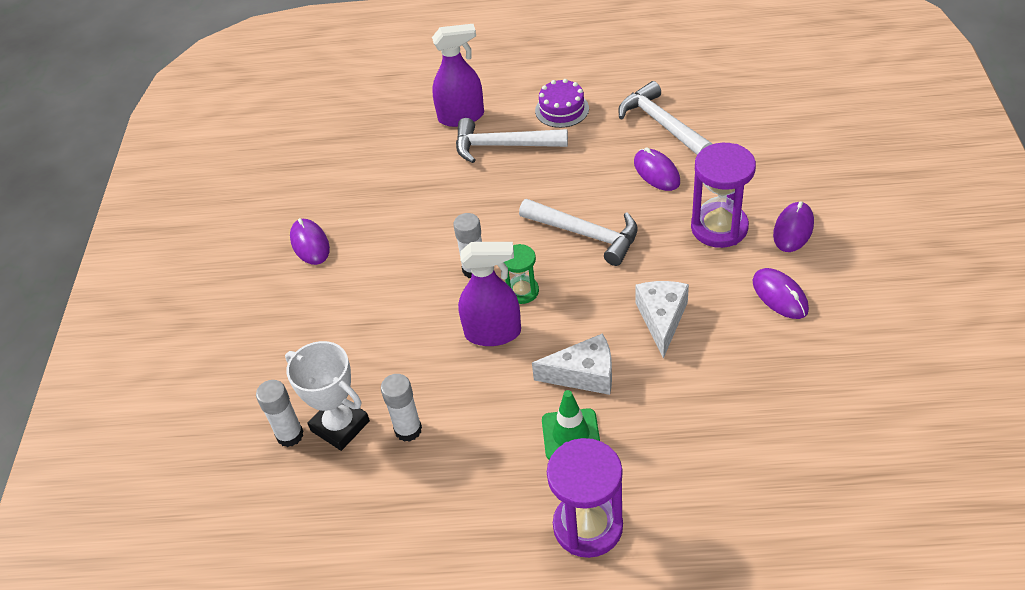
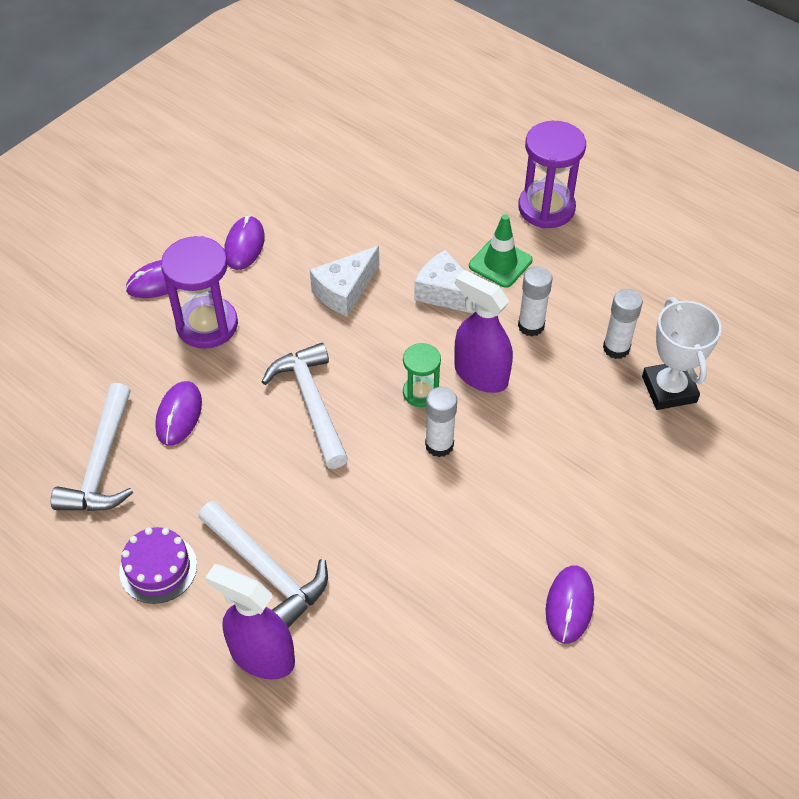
camera: 145 degrees left, 5 degrees up
(290, 435) = (717, 411): white glue stick -> white glue stick (531, 326)

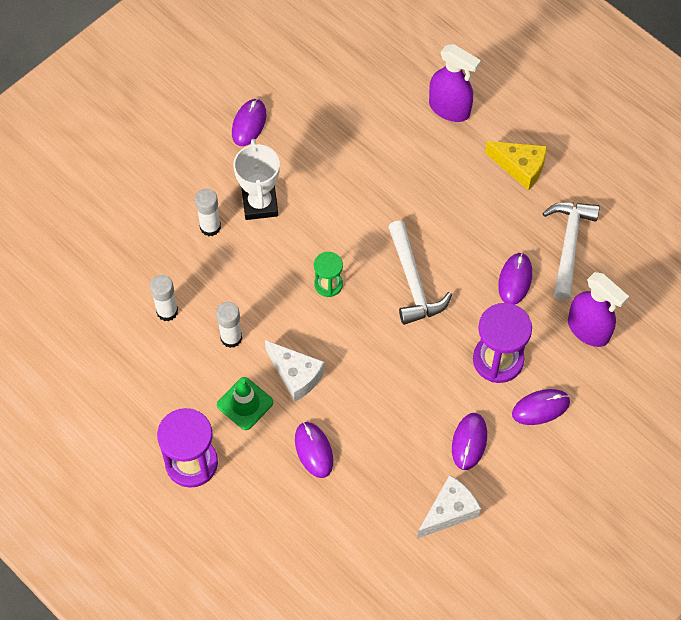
camera: 175 degrees left, 10 degrees up
(158, 568) = (520, 167): purple cake -> yellow cheese
(266, 570) = (447, 160): white hammer -> none
(344, 290) = (382, 385): white cheese -> white cheese (449, 511)
(416, 227) = (314, 450): none -> purple mouse
(439, 445) = (319, 240): white glue stick -> white glue stick (210, 227)
(480, 375) = (279, 296): purple spray bottle -> purple spray bottle (588, 330)
(669, 389) = (136, 272): white trophy -> white trophy (260, 204)

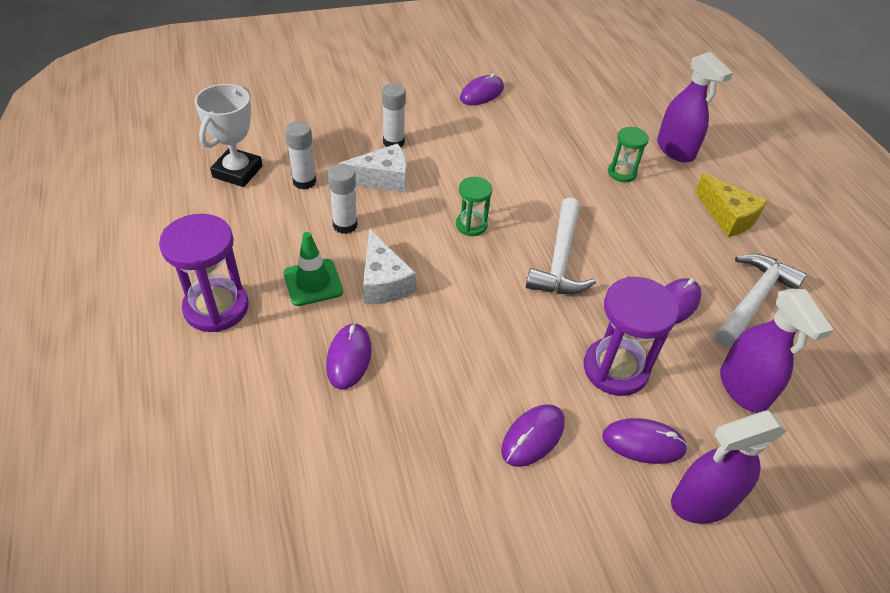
camera: 25 degrees right, 15 degrees down
(260, 204) = (450, 145): white trophy -> white trophy (237, 172)
(417, 161) = (622, 173): none -> green hourglass
(449, 511) = (460, 503): white cheese -> white cheese (382, 179)
(592, 430) = (702, 502): none -> purple spray bottle

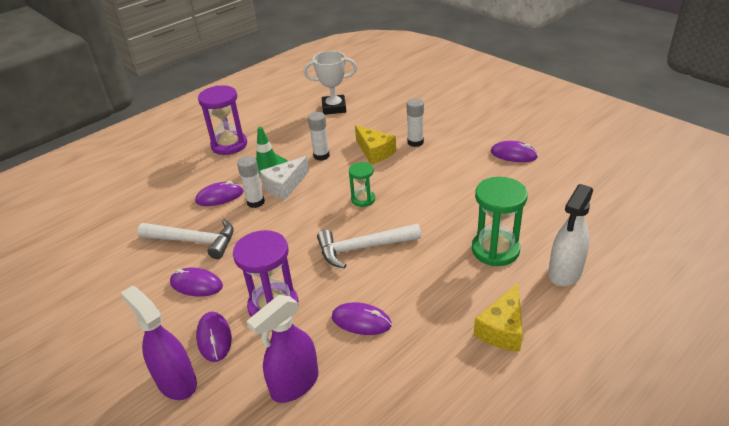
camera: 70 degrees right, 10 degrees down
(304, 181) = (346, 129): white glue stick -> white glue stick (255, 202)
(382, 179) = (374, 152): white cheese -> yellow cheese
(622, 173) = (495, 250): green hourglass -> green hourglass, size x1.75
(675, 150) = (565, 272): purple spray bottle -> white spray bottle
(753, 300) = (403, 370): white hammer -> white hammer (194, 241)

